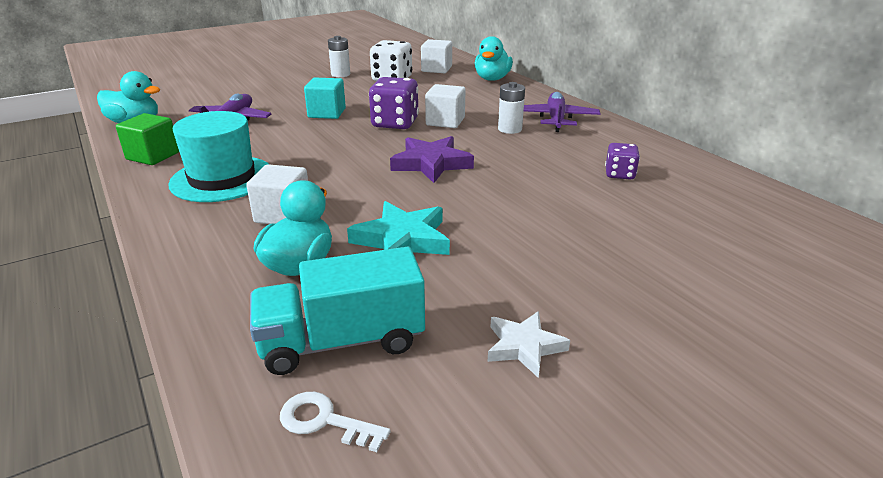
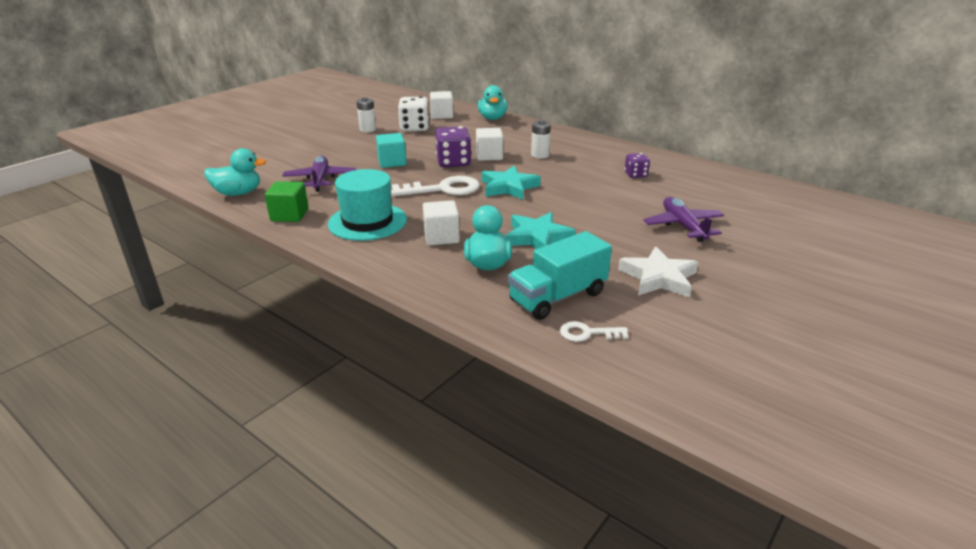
camera: 20 degrees left, 0 degrees up
(350, 153) = (443, 189): none -> white key
(431, 164) = (509, 187): purple star -> turquoise star
(524, 346) = (658, 278): white star -> white star, size x1.58
(555, 119) = (565, 143): purple plane -> purple plane (683, 226)

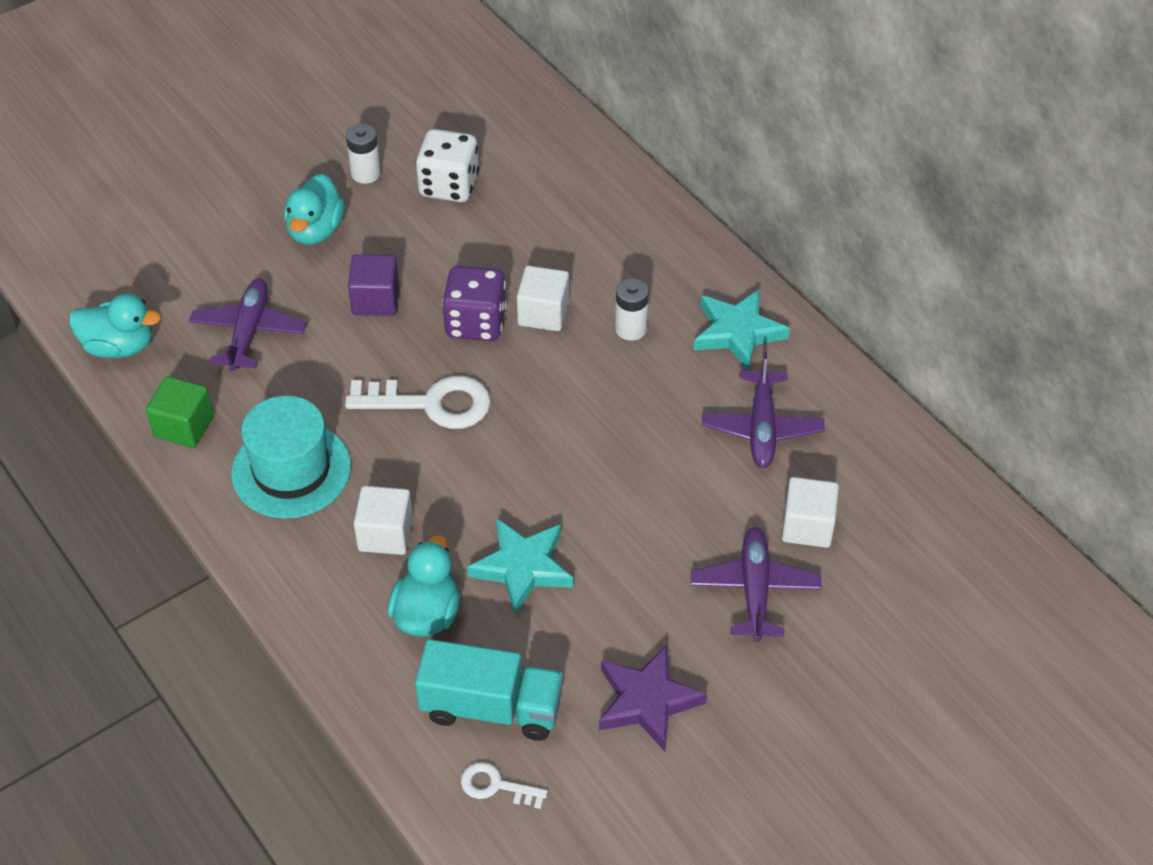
camera: 15 degrees right, 20 degrees up
(392, 162) = (375, 300): turquoise cube -> purple cube
(442, 115) = (513, 144): white cube -> white cube (807, 526)
(492, 118) = (602, 175): turquoise duck -> turquoise duck (315, 230)
(509, 187) = (536, 420): turquoise star -> turquoise star (738, 332)
(558, 297) = (491, 707): turquoise truck -> turquoise truck turned 150 degrees counterclockwise
(635, 175) = (762, 428): purple dice -> purple plane
(658, 278) = (647, 701): white star -> purple star

